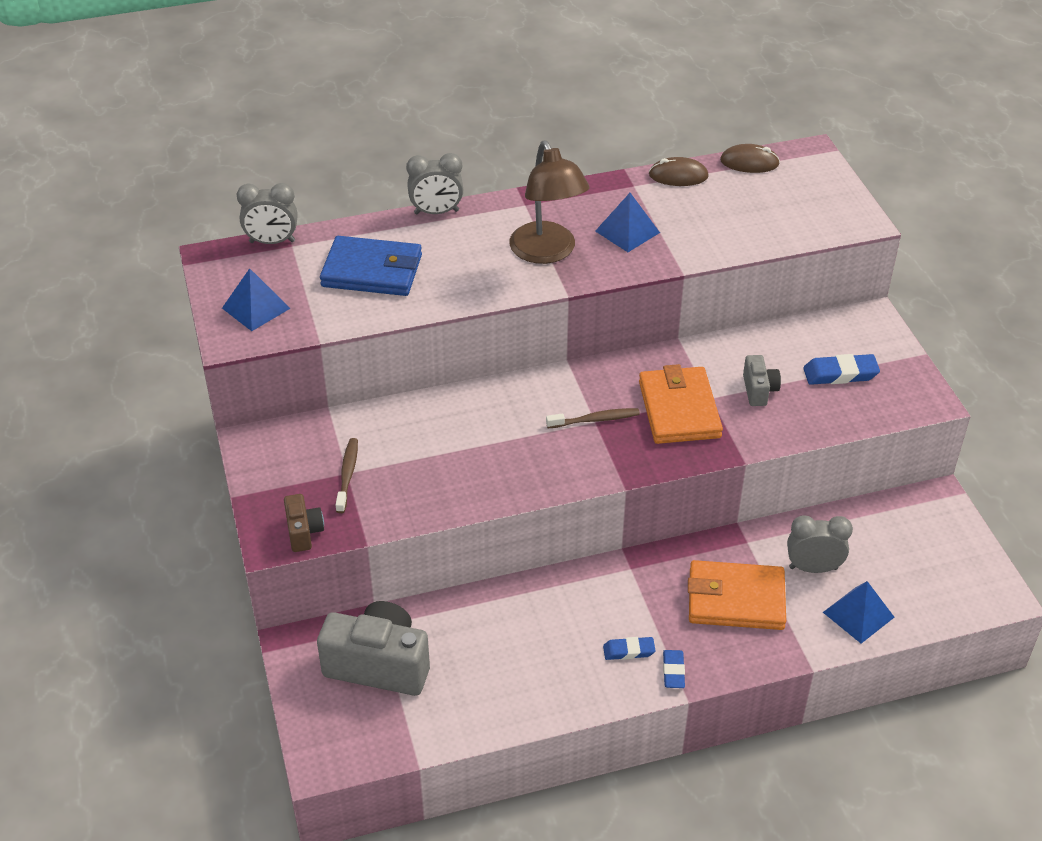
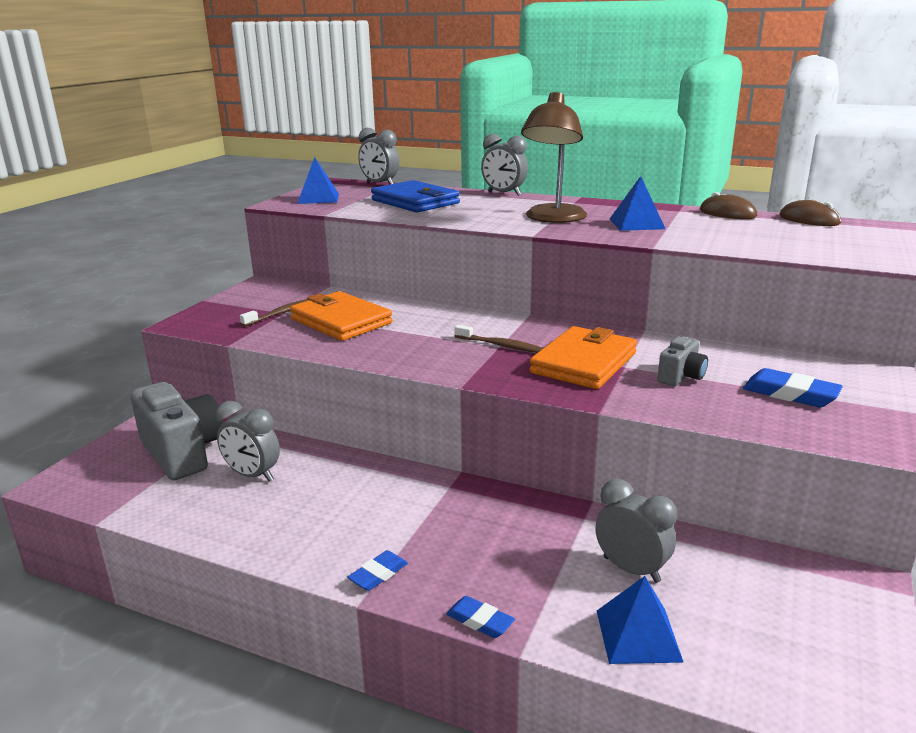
camera: 40 degrees right, 20 degrees down
(304, 532) = (206, 326): brown camera -> none
(472, 649) = (252, 475): none -> grey clock
(629, 651) = (363, 538): blue eraser -> blue eraser (480, 621)
(736, 599) = (515, 553): orange wallet -> orange wallet (341, 321)

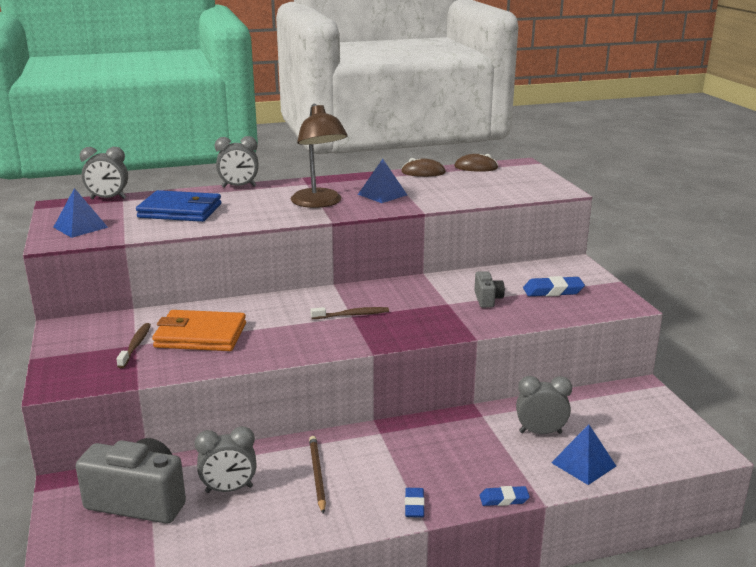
camera: 40 degrees left, 0 degrees up
(336, 498) = (317, 475): none -> brown pencil
(584, 363) = (422, 309): orange wallet -> none

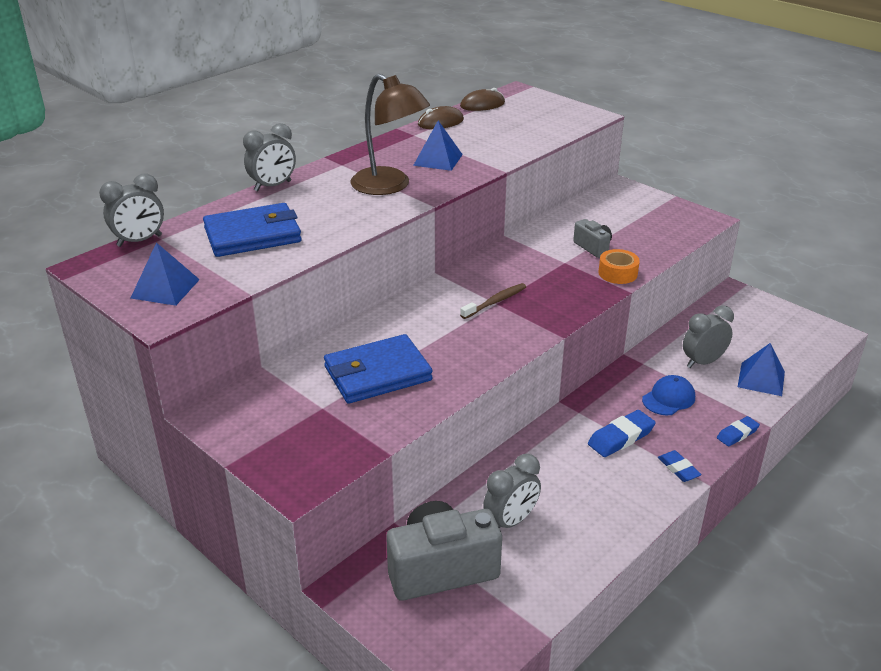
camera: 30 degrees left, 10 degrees up
(135, 345) = (324, 409): brown toothbrush -> none
(200, 335) = (377, 373): orange wallet -> blue wallet
(317, 475) = (571, 474): brown pencil -> none
(472, 449) = (668, 398): none -> blue cap
(483, 323) = (617, 273): none -> orange tape
(553, 291) = (636, 222): blue eraser -> blue eraser (621, 437)

